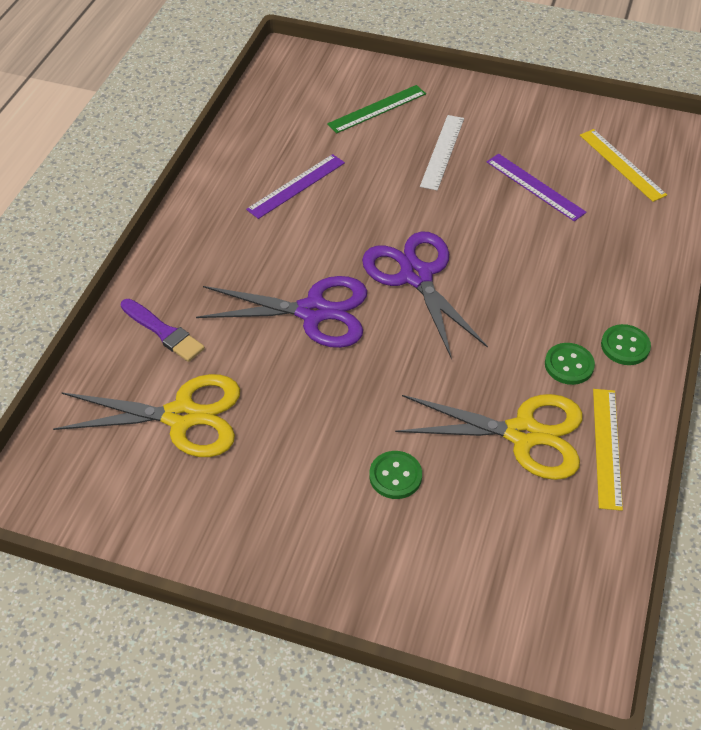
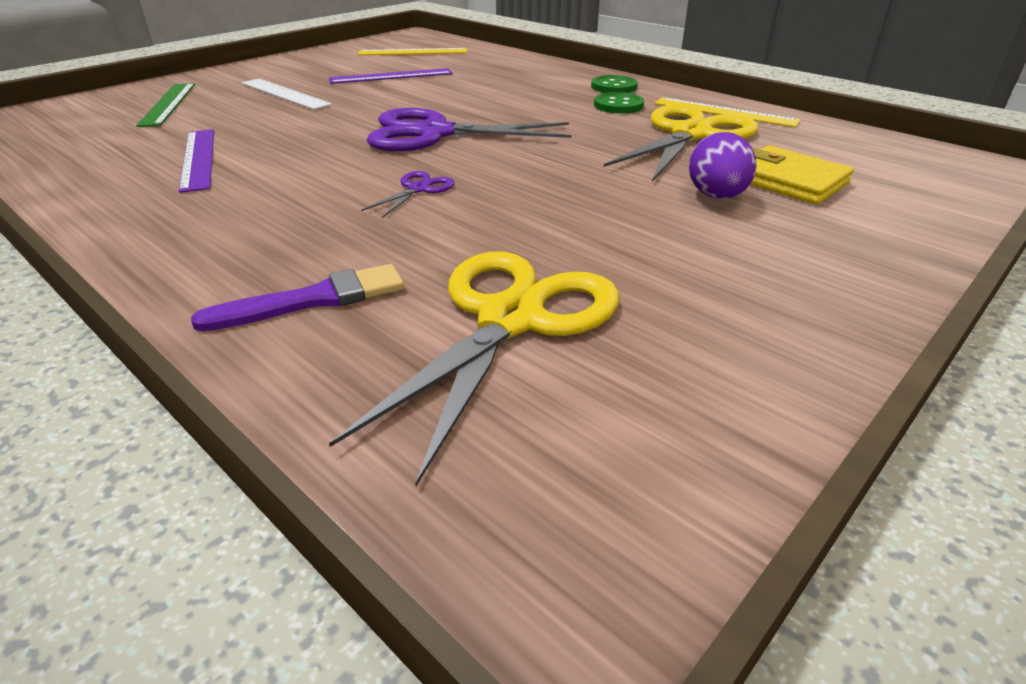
camera: 65 degrees left, 15 degrees down
(313, 312) = (418, 189): purple scissors -> purple scissors, size x0.44
(395, 476) = (716, 196): green button -> purple egg
(454, 517) = (788, 181): none -> yellow wallet

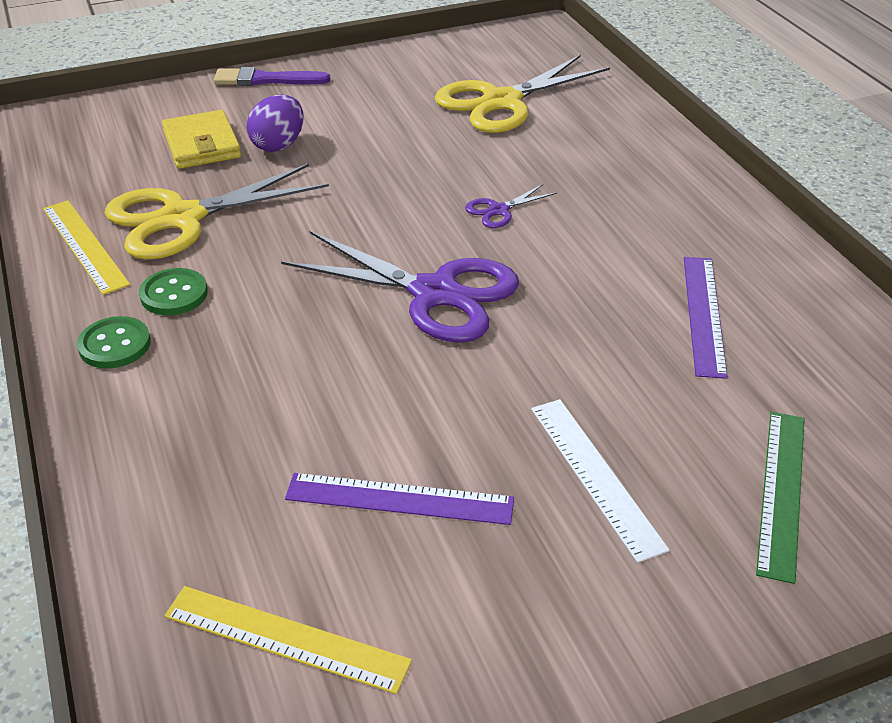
camera: 155 degrees left, 5 degrees up
(313, 300) = (606, 136): purple brush -> purple brush (266, 80)

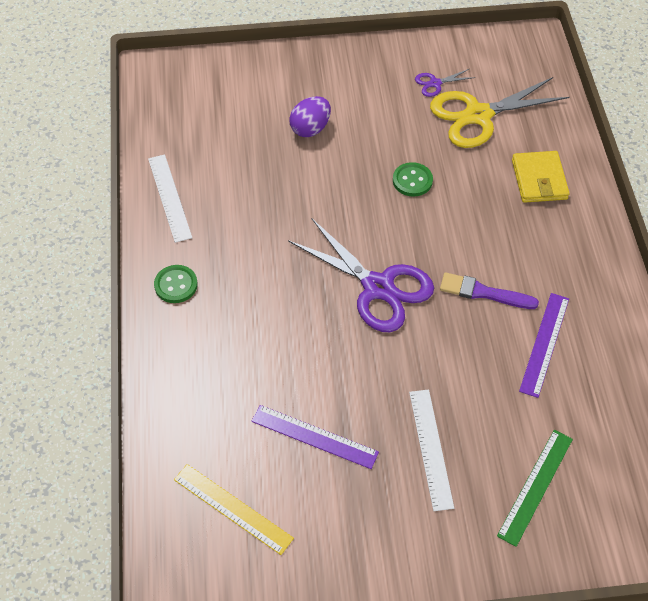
camera: 15 degrees right, 15 degrees up
(84, 245) = (169, 197): yellow ruler -> white ruler
(174, 294) = (217, 251): green button -> green button (412, 180)
(182, 218) = (234, 186): yellow scissors -> none
(202, 145) = (259, 118): yellow wallet -> yellow wallet (539, 179)
(266, 80) = (316, 58): purple brush -> purple brush (483, 292)
(499, 210) = (442, 223): purple scissors -> purple scissors (435, 83)

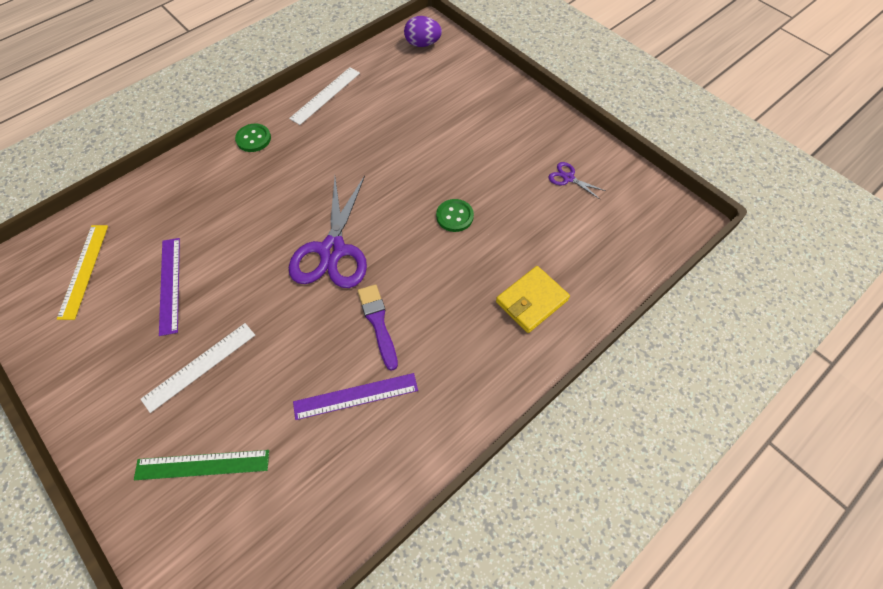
camera: 55 degrees right, 5 degrees up
(310, 128) = (451, 131): purple egg -> purple egg (422, 44)
(478, 115) = (562, 223): yellow scissors -> none

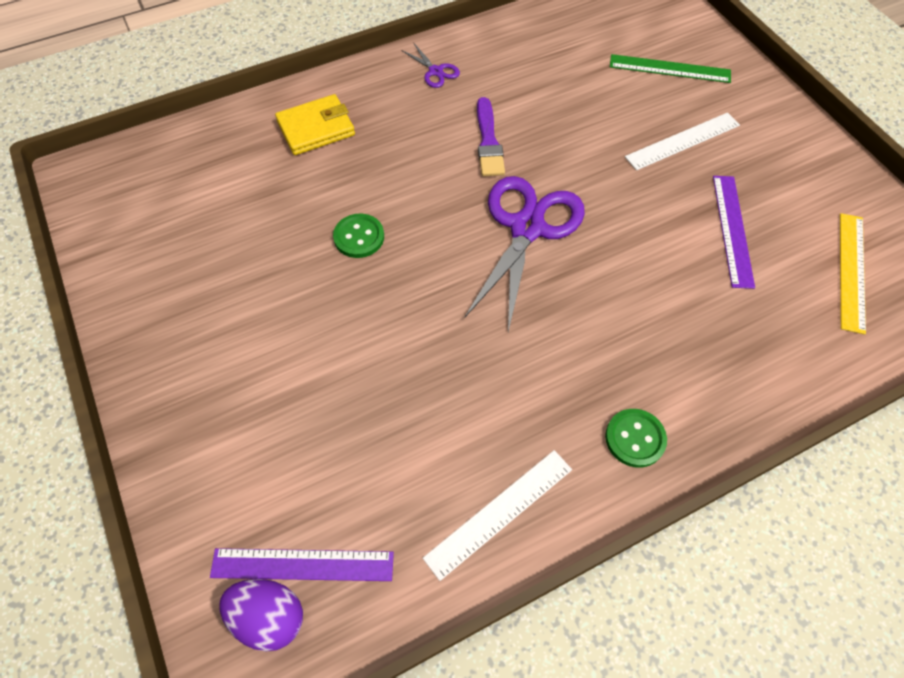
camera: 165 degrees left, 0 degrees up
(356, 396) = (524, 88): purple ruler -> purple ruler (302, 564)
(568, 178) = (182, 255): purple scissors -> purple scissors (435, 71)

